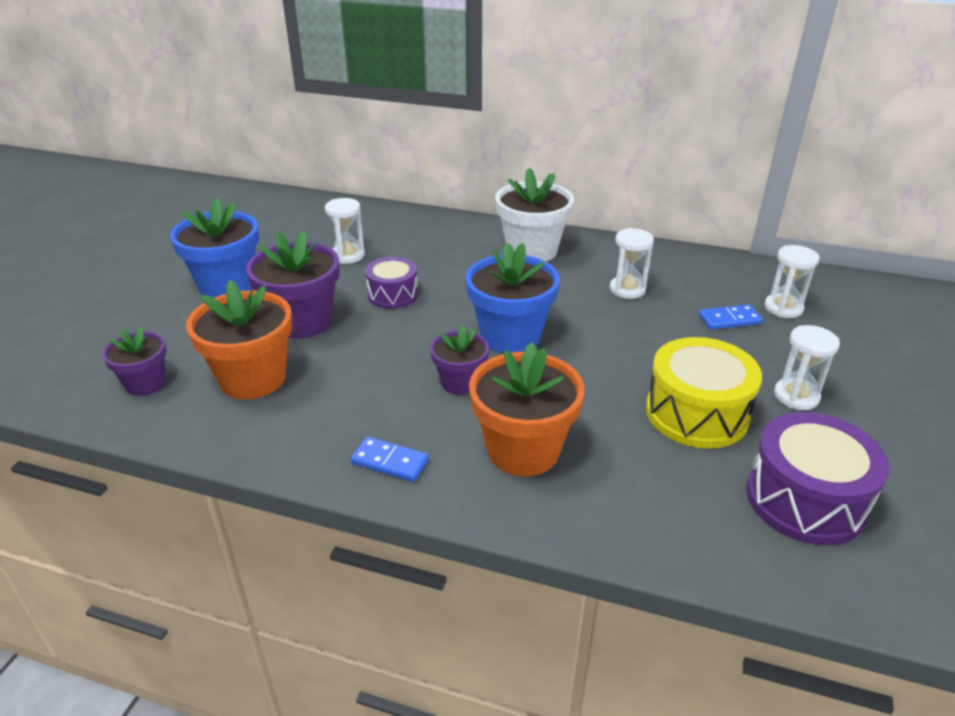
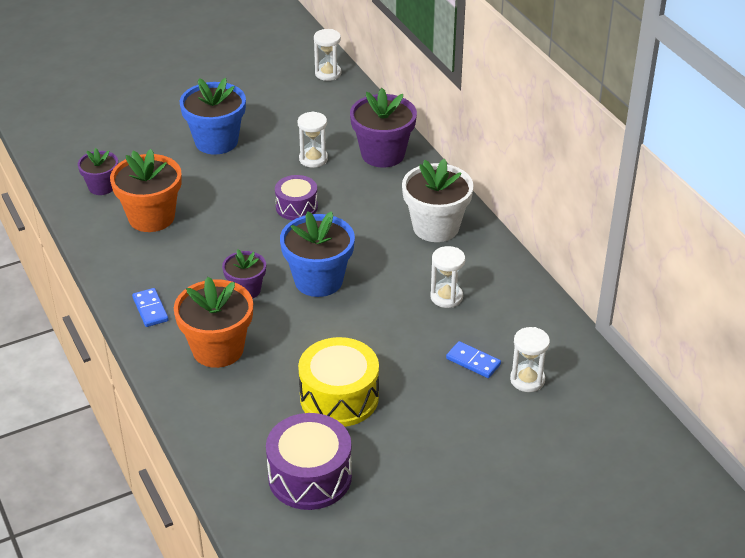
camera: 45 degrees right, 5 degrees up
(302, 322) = (222, 195): purple flower pot -> purple flower pot (383, 154)
(796, 396) = (415, 431): white hourglass -> white hourglass (328, 73)

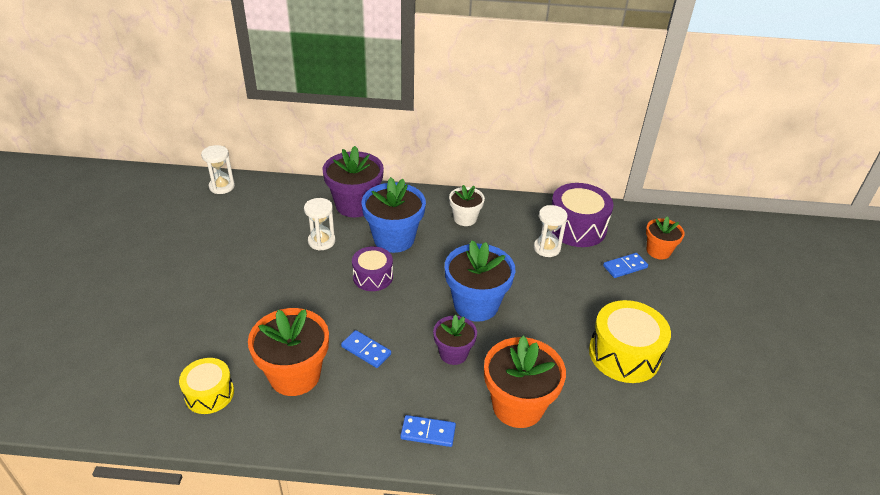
camera: 60 degrees left, 0 degrees up
(102, 187) = (209, 394): purple flower pot -> yellow drum
(207, 241) = (366, 350): none -> blue domino
(216, 141) = (233, 285): blue flower pot -> blue flower pot (394, 239)
(310, 476) = (709, 413): purple drum -> purple drum (577, 227)
(435, 227) = (465, 218): white flower pot -> white flower pot, size x0.59
(527, 380) = (658, 251): white hourglass -> orange flower pot

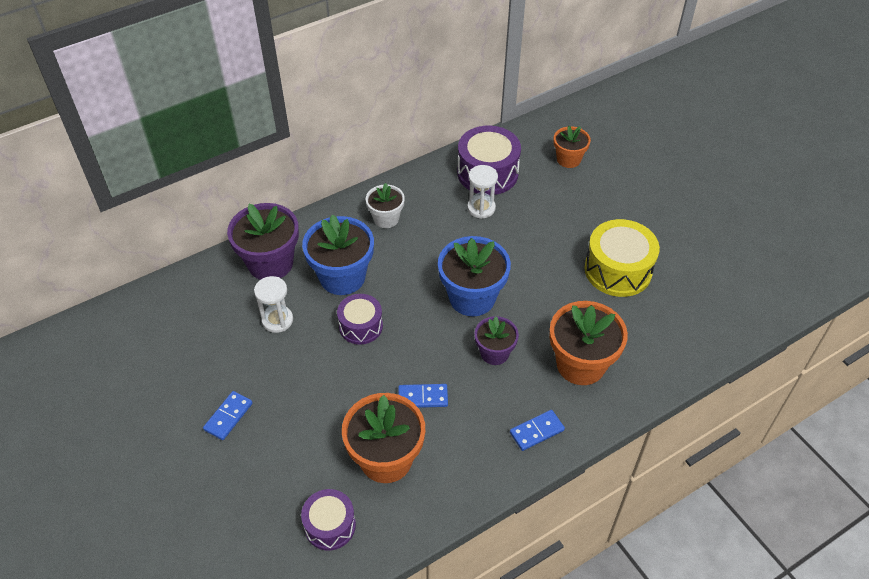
camera: 35 degrees left, 10 degrees up
(209, 394) = (330, 525): yellow drum -> purple drum
(222, 186) = (109, 322): white hourglass -> none
(625, 267) = (555, 190): blue domino -> blue domino (228, 416)

